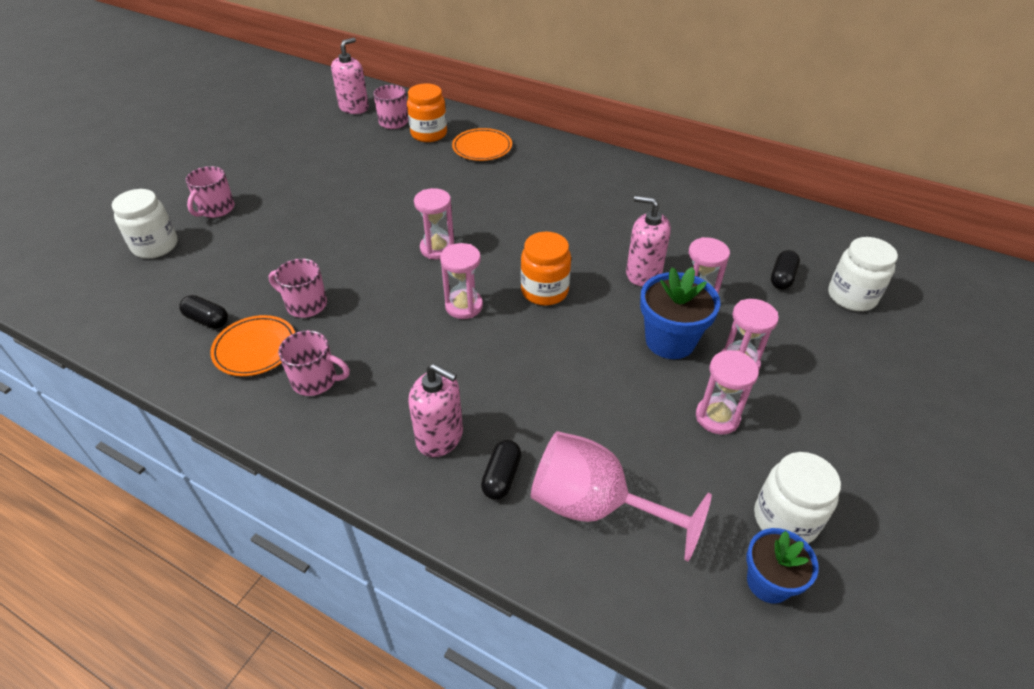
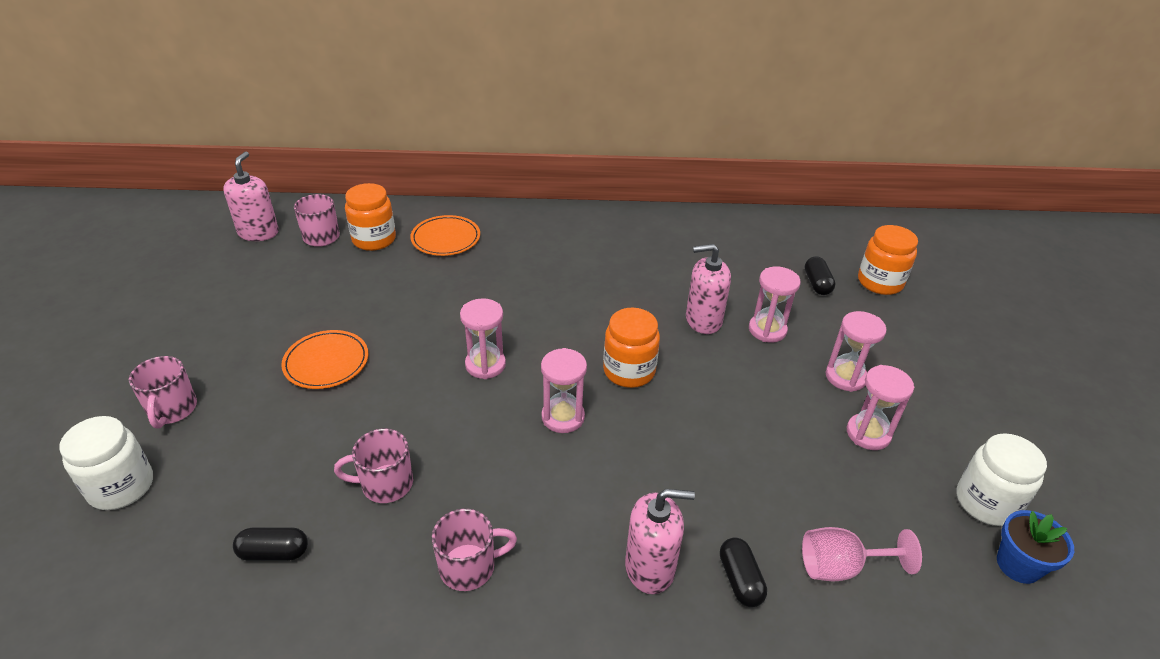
camera: 30 degrees left, 5 degrees down
(255, 348) = (365, 561): orange plate -> orange plate (326, 362)
(595, 506) = (840, 567): pink goblet -> pink goblet, size x0.62
(670, 341) = (776, 377): blue flower pot -> none
(851, 296) = (880, 282): white jar -> orange jar

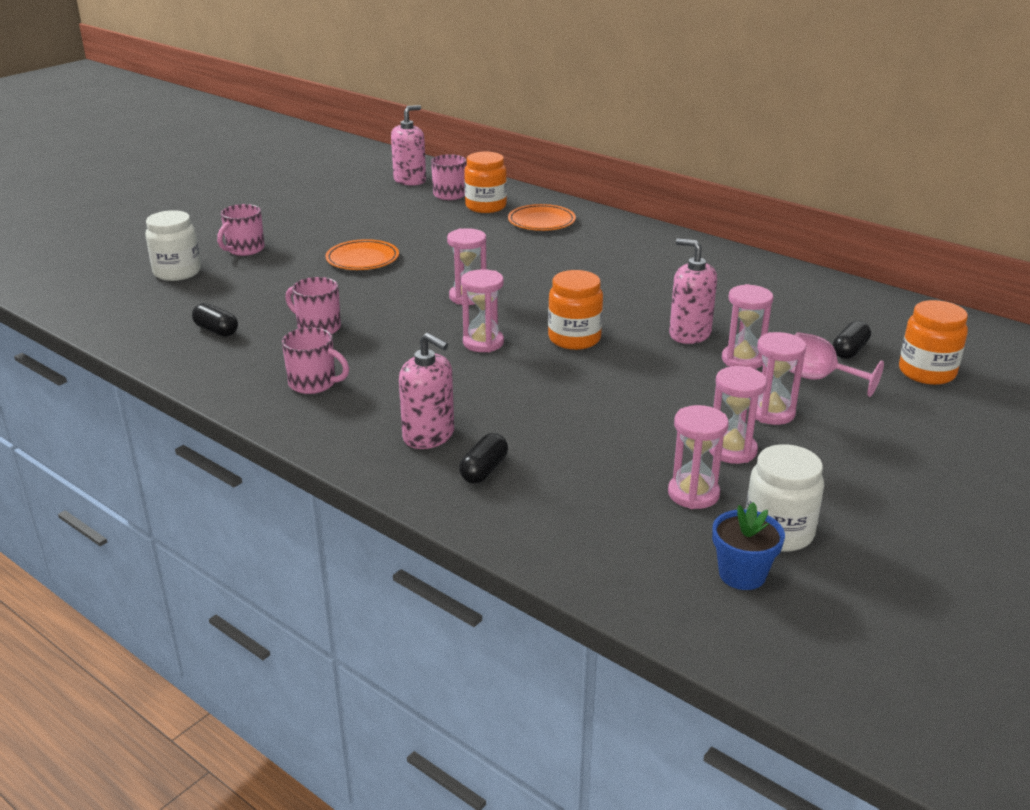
camera: 40 degrees right, 10 degrees down
(840, 567) = (575, 501): pink goblet -> pink goblet (818, 379)
(899, 499) = (693, 494): none -> pink hourglass

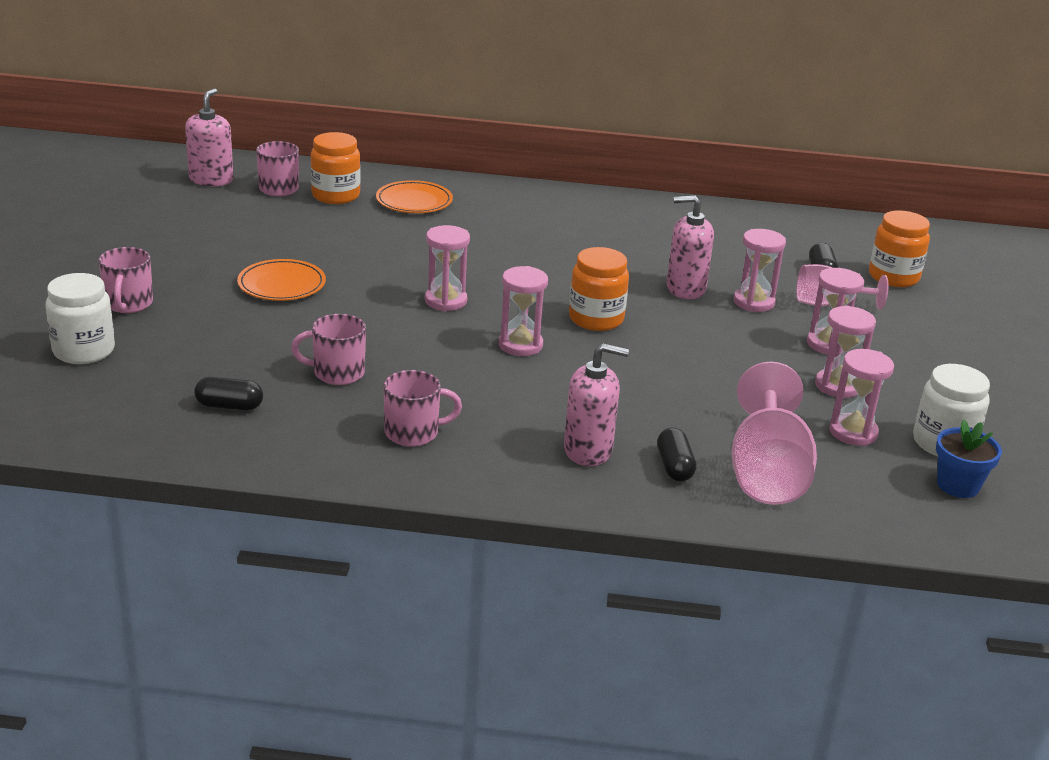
camera: 35 degrees left, 0 degrees up
(560, 501) = (766, 473): none -> pink goblet

